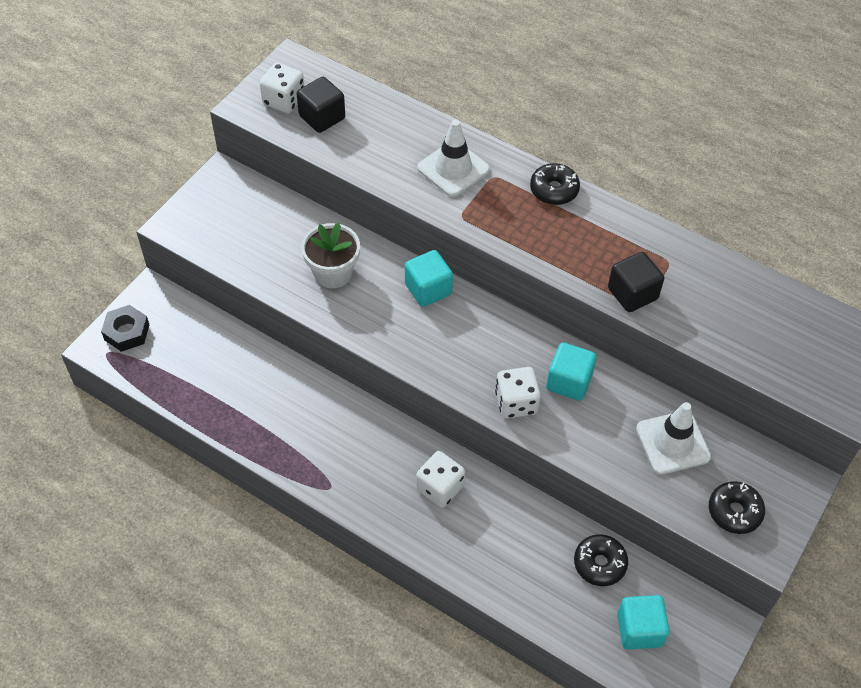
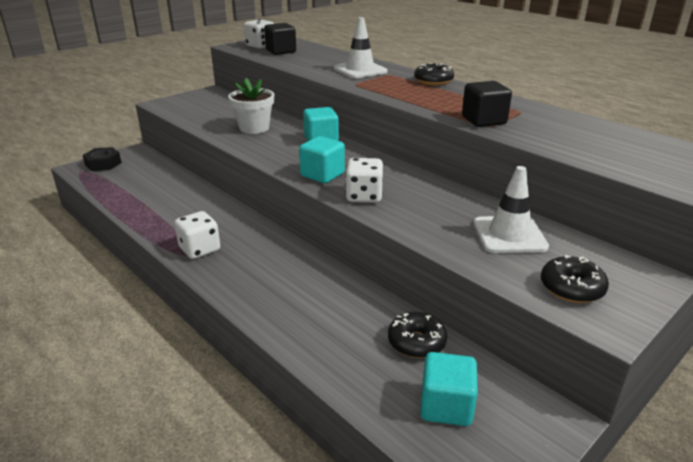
camera: 15 degrees right, 25 degrees down
(440, 488) = (281, 267): white dice -> white dice (200, 249)
(569, 382) = (417, 191): turquoise cube -> turquoise cube (322, 175)

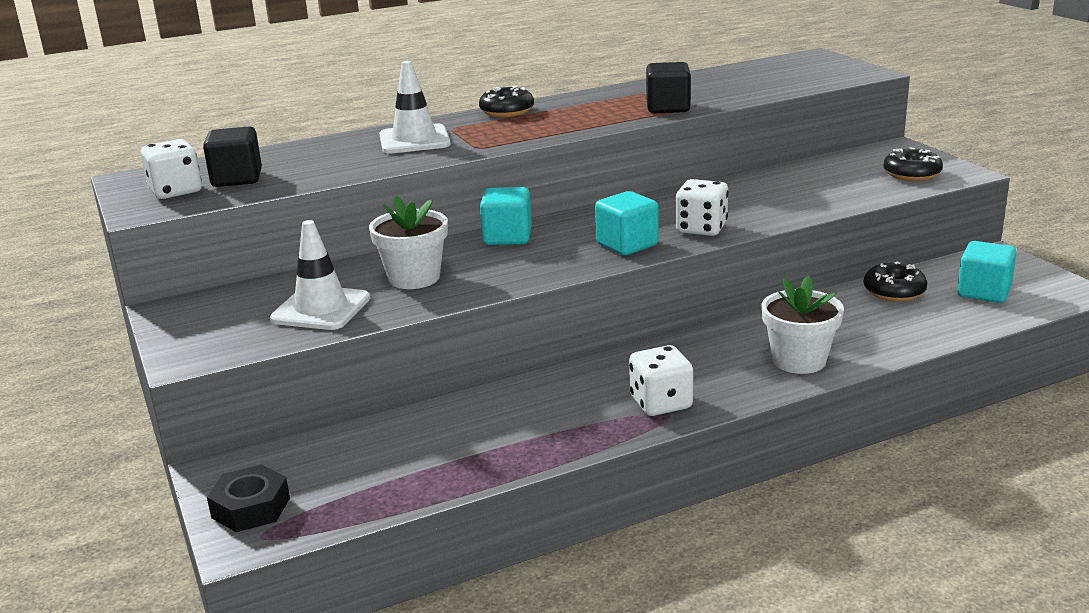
camera: 70 degrees left, 5 degrees down
(268, 298) = (799, 360): none -> white flower pot
(509, 235) = (816, 180): white traffic cone -> white traffic cone (321, 309)

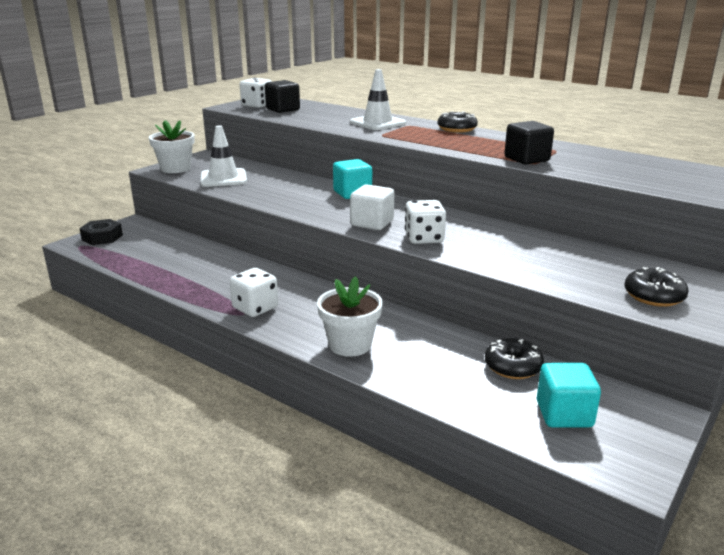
camera: 60 degrees right, 0 degrees up
(414, 278) = (275, 186): white flower pot -> white flower pot (175, 169)
(627, 245) = (372, 223): turquoise cube -> white cube

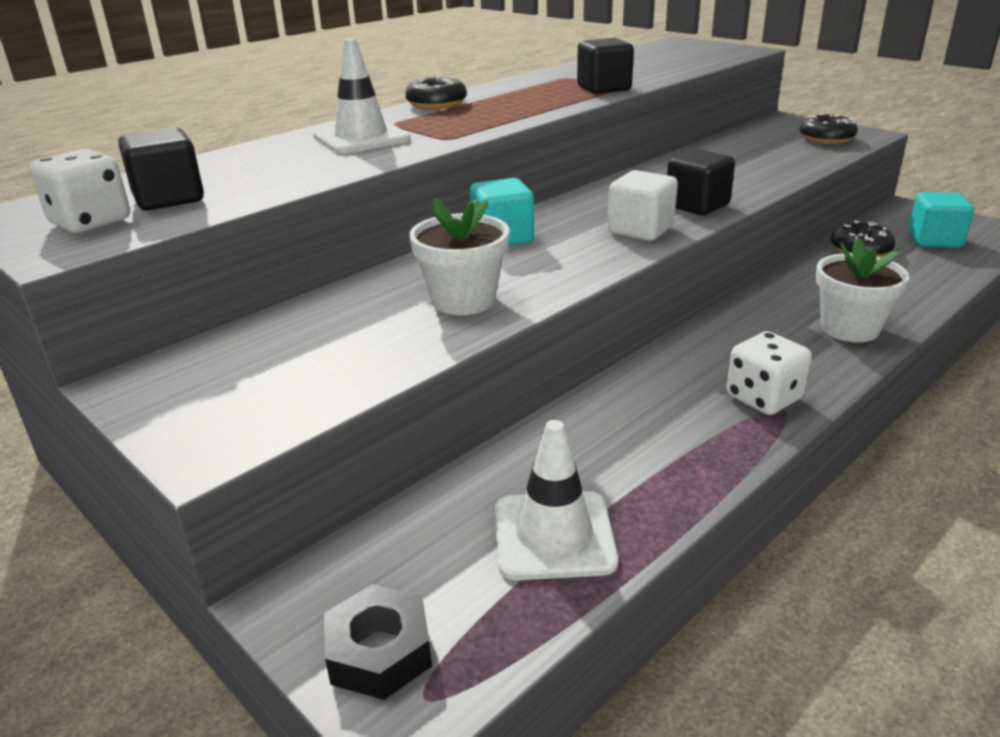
camera: 80 degrees left, 5 degrees up
(175, 169) = (222, 421): white flower pot -> white flower pot (463, 300)
(223, 178) = (350, 351): white traffic cone -> white traffic cone (554, 535)
(424, 238) = (697, 206): white dice -> black cube

